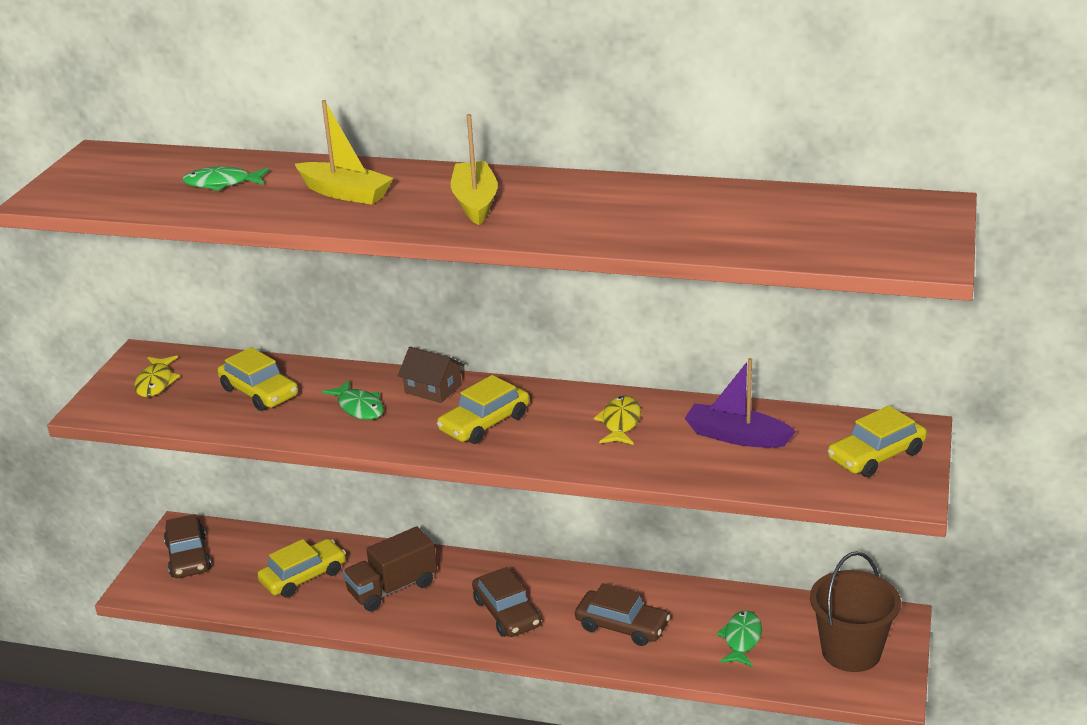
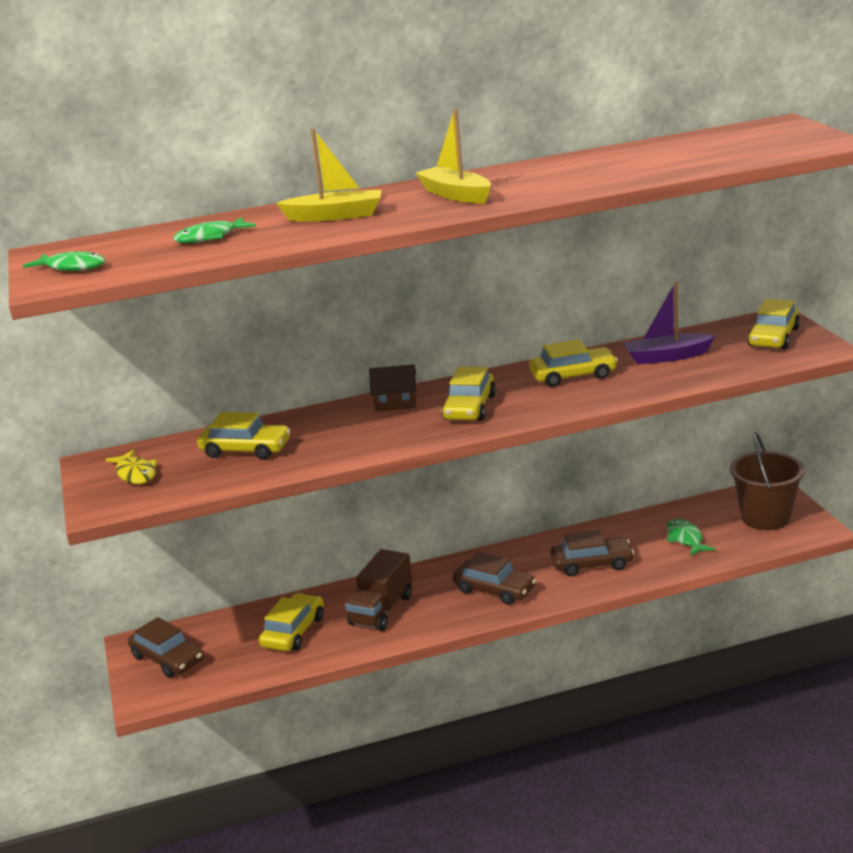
camera: 30 degrees left, 5 degrees down
(359, 407) = (350, 431): green fish -> green fish (72, 267)
(620, 423) = (573, 375): yellow fish -> yellow car

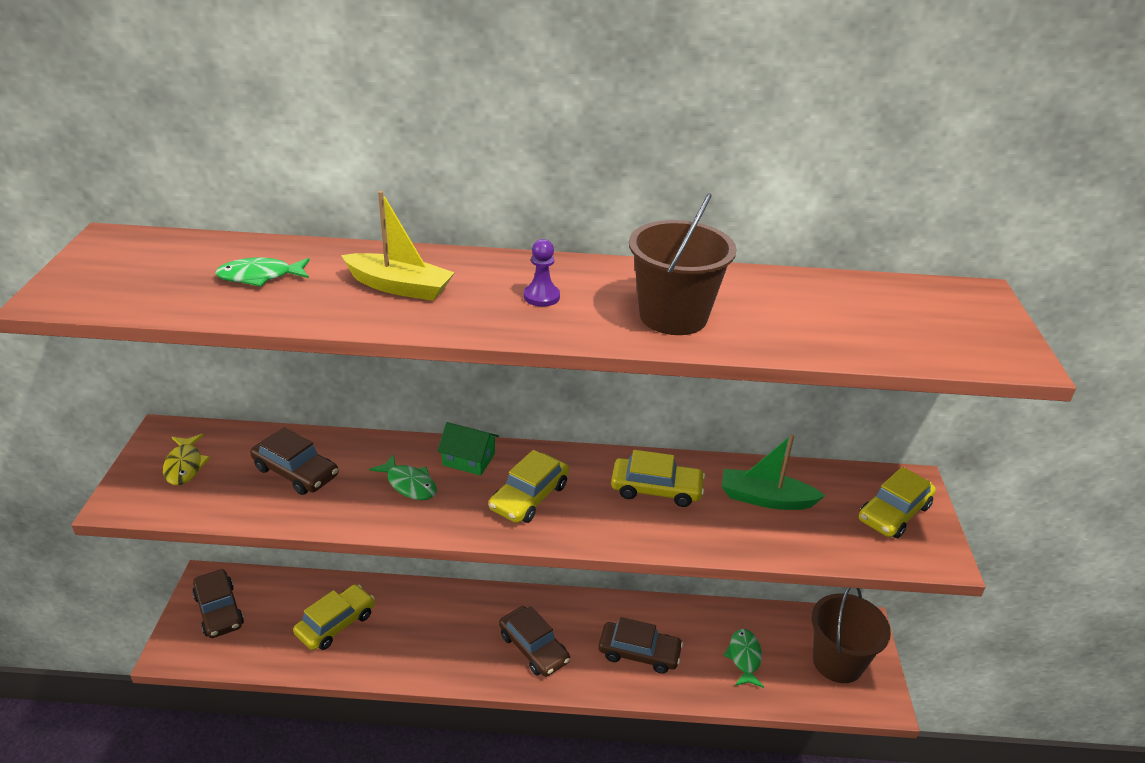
camera: 15 degrees right, 10 degrees up
(72, 267) = (102, 277): green fish -> green fish (409, 484)
(245, 449) = (296, 472): yellow car -> brown car
(381, 610) = (423, 630): brown truck -> none
(395, 402) = (468, 459): brown house -> green house
(455, 195) = (541, 297): yellow boat -> purple pawn
(568, 180) = (673, 316): none -> brown bucket
(666, 357) = (765, 499): purple boat -> green boat

